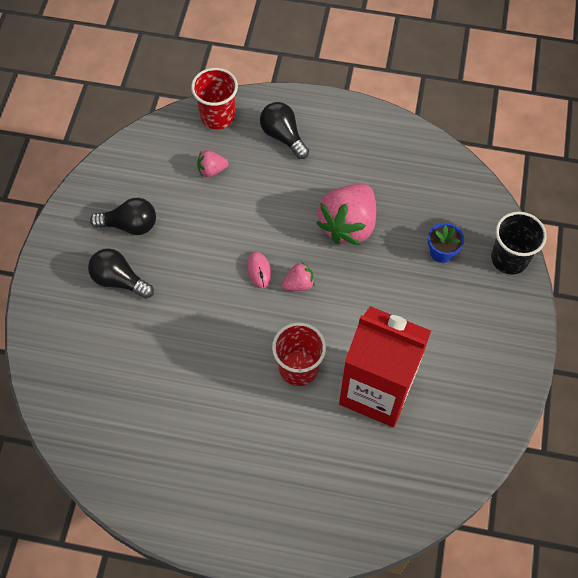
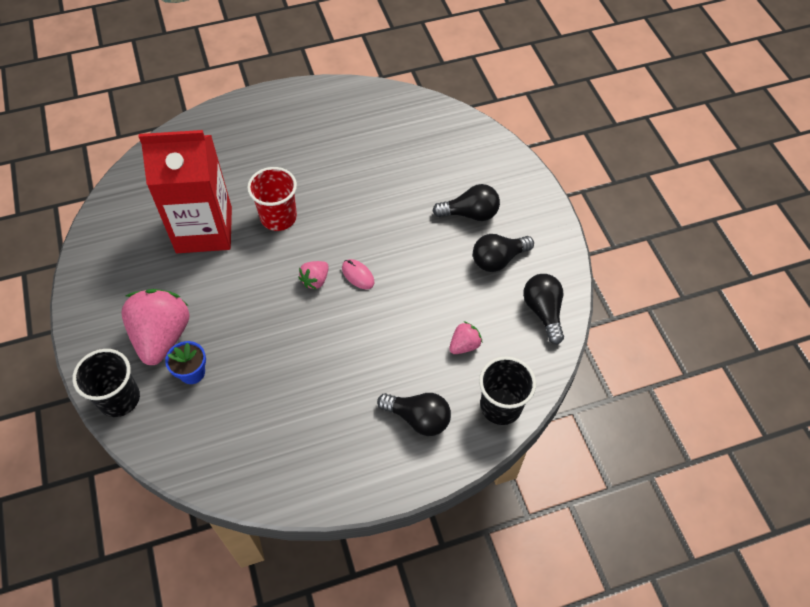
camera: 150 degrees right, 5 degrees down
(130, 165) = (543, 312): none -> black light bulb
(217, 116) = (501, 406): red cup -> black cup
(348, 225) = (298, 355): pink strawberry -> pink strawberry (162, 336)

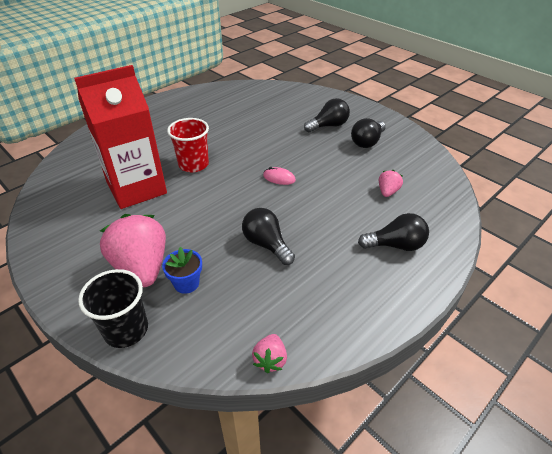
camera: 25 degrees left, 15 degrees down
(315, 280) = (249, 190): pink strawberry -> pink strawberry (270, 360)
(501, 406) = (444, 217): black cup -> none
(543, 312) = (420, 158): black light bulb -> black light bulb (266, 244)

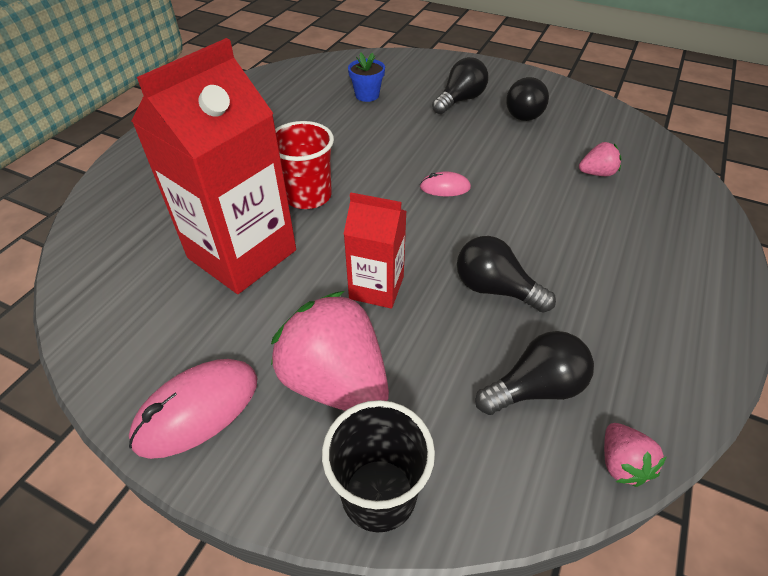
camera: 20 degrees left, 5 degrees up
(65, 261) = (197, 410): none -> pink mouse
(186, 283) = (421, 384): blue flower pot -> blue flower pot (367, 95)
(197, 225) = (376, 287): none -> red carton
(387, 192) = (596, 173): pink strawberry -> pink strawberry turned 75 degrees clockwise
(395, 245) = (657, 243): black light bulb -> black light bulb (535, 388)

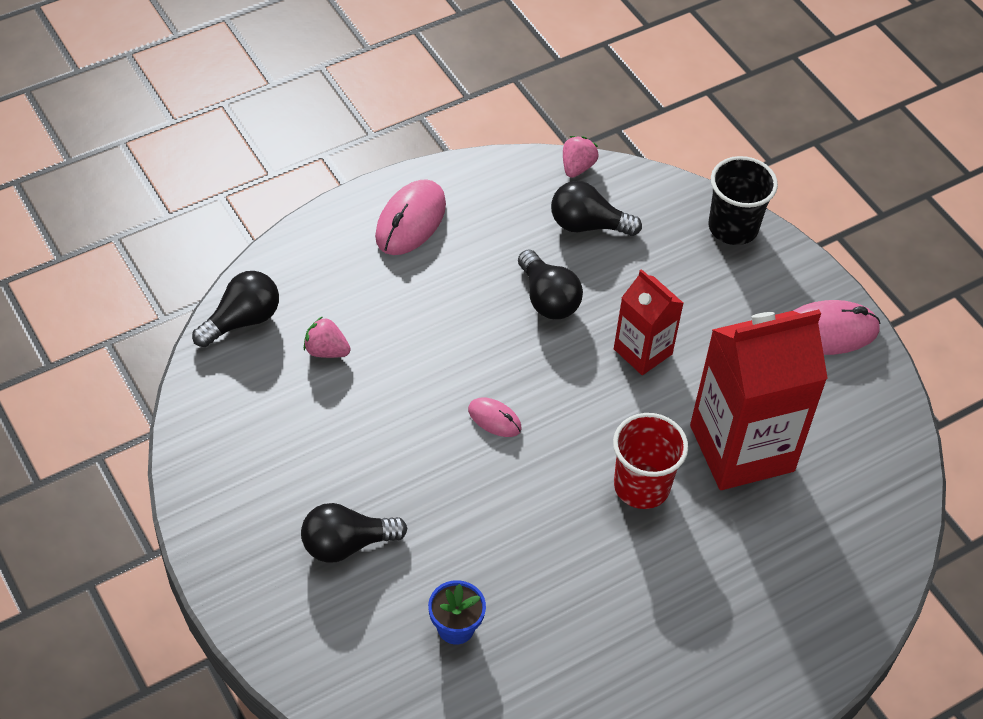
camera: 150 degrees left, 5 degrees up
(335, 381) = (721, 300): pink strawberry -> none
(524, 112) = (293, 476): black light bulb -> black light bulb (242, 320)
(678, 293) = (410, 221): none -> pink mouse

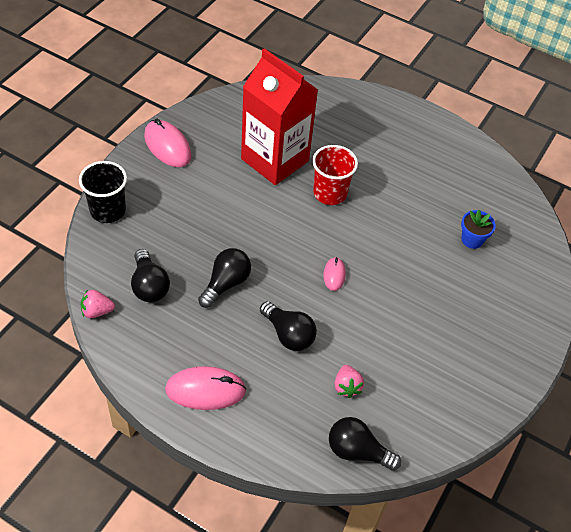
camera: 120 degrees left, 0 degrees up
(346, 544) = (466, 309): black light bulb -> black light bulb (288, 334)
(642, 351) = (236, 223): red carton -> none

